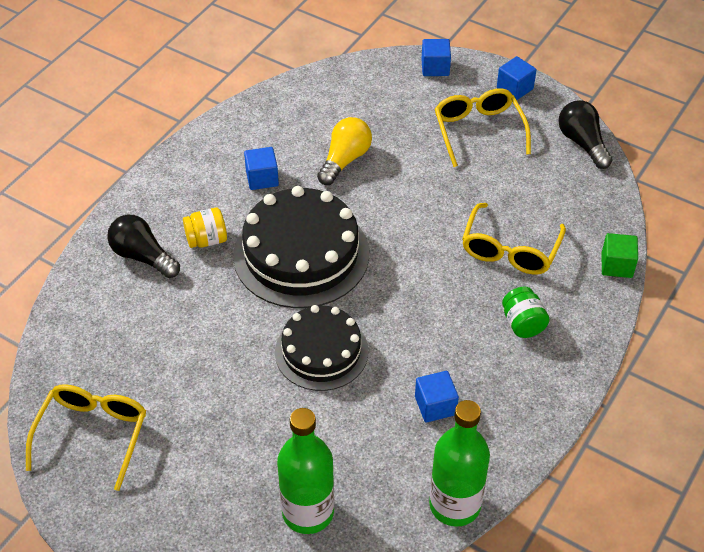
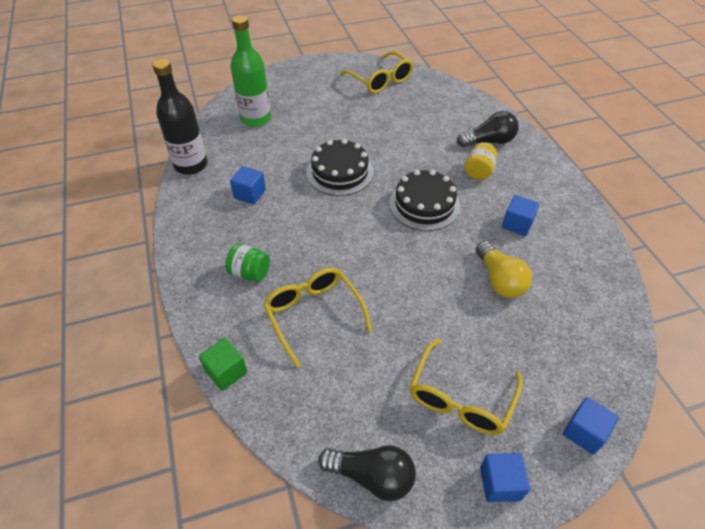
camera: 130 degrees right, 0 degrees up
(301, 254) = (424, 204): black cake -> black cake, size x0.65
(455, 505) = (191, 165): green bottle -> black bottle
(478, 131) = (461, 397): yellow glasses -> yellow glasses turned 90 degrees clockwise

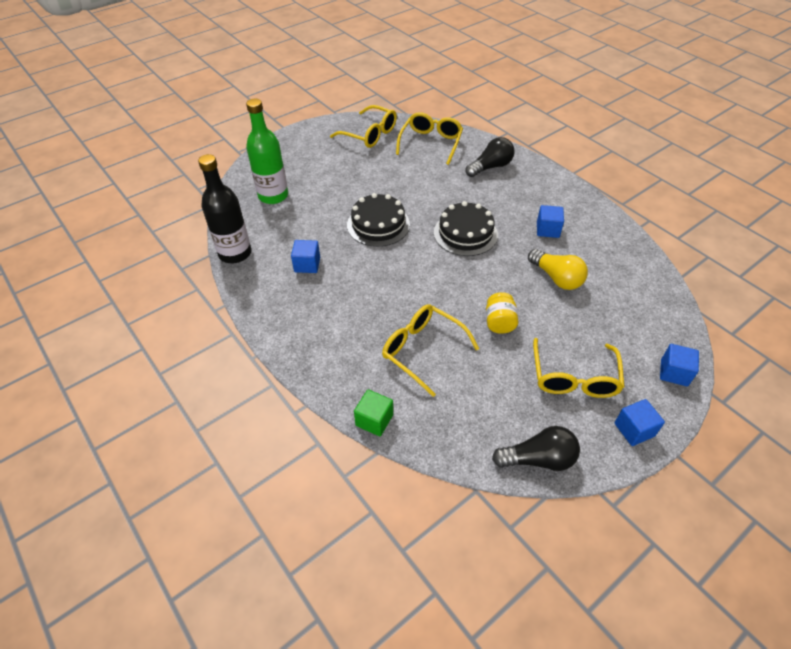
camera: 20 degrees left, 0 degrees up
(250, 273) = (347, 332): green jar -> none
(438, 103) = (430, 143): none -> yellow glasses
(478, 171) = (495, 194): yellow jar -> yellow jar (499, 322)

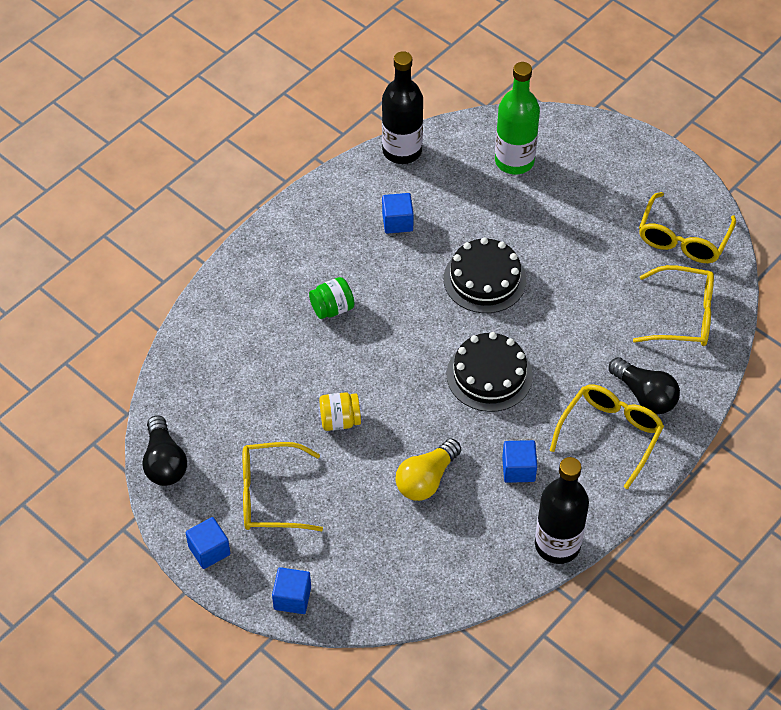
camera: 80 degrees right, 5 degrees up
(374, 420) = (192, 320): green cube -> none
(384, 315) = (332, 308): none -> green jar
(423, 350) = (286, 350): yellow glasses -> yellow glasses (610, 435)
(608, 220) = (557, 545): none -> black bottle

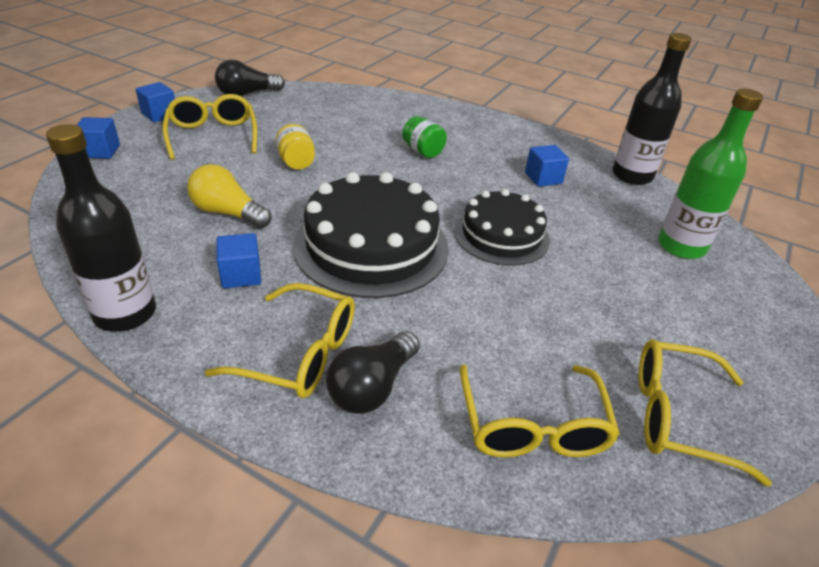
camera: 75 degrees right, 15 degrees down
(489, 375) = (371, 246): black cake -> black cake, size x1.55

